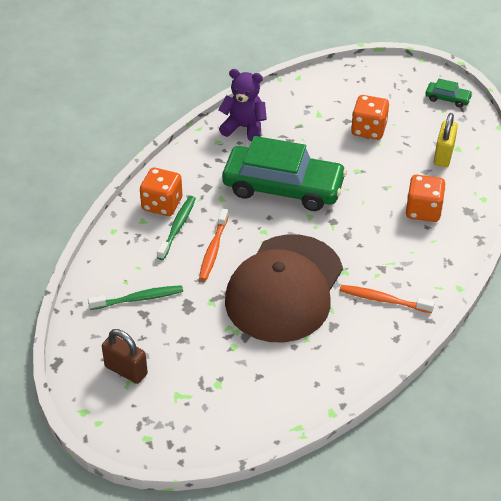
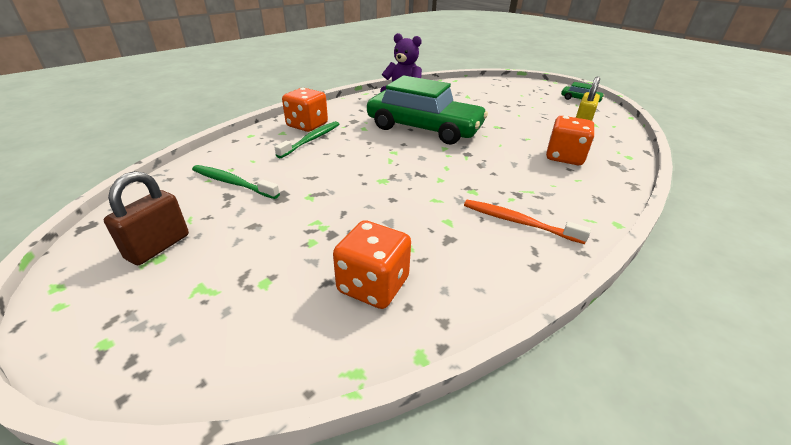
camera: 10 degrees right, 10 degrees down
(126, 370) = (158, 247): brown padlock -> brown padlock turned 75 degrees clockwise
(138, 298) = (233, 183): green toothbrush -> green toothbrush turned 150 degrees counterclockwise
(213, 249) = (337, 157): orange toothbrush -> none
(284, 288) = (399, 196): brown cap -> none
(368, 129) = (510, 107): orange dice -> orange dice (373, 285)

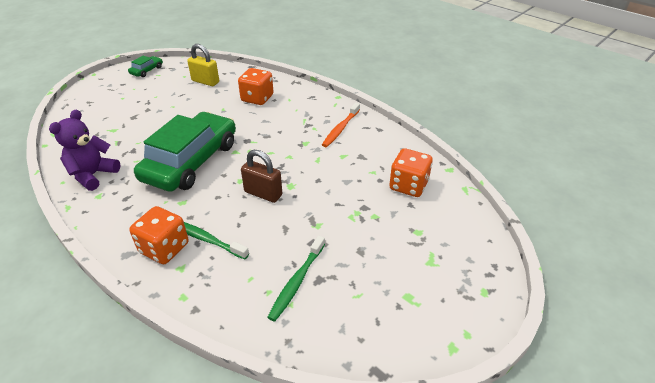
camera: 90 degrees left, 5 degrees up
(158, 247) = (396, 302): brown padlock -> brown padlock (263, 193)

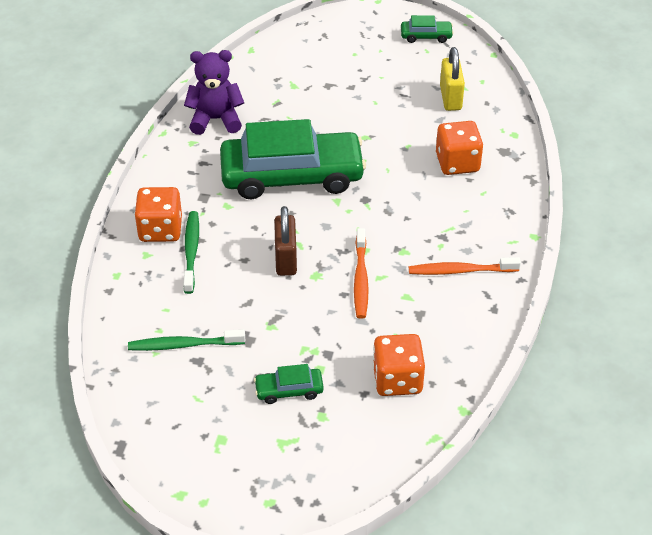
camera: 60 degrees right, 5 degrees up
(312, 168) = (361, 279): none -> orange toothbrush
(384, 239) = (289, 390): none -> green car

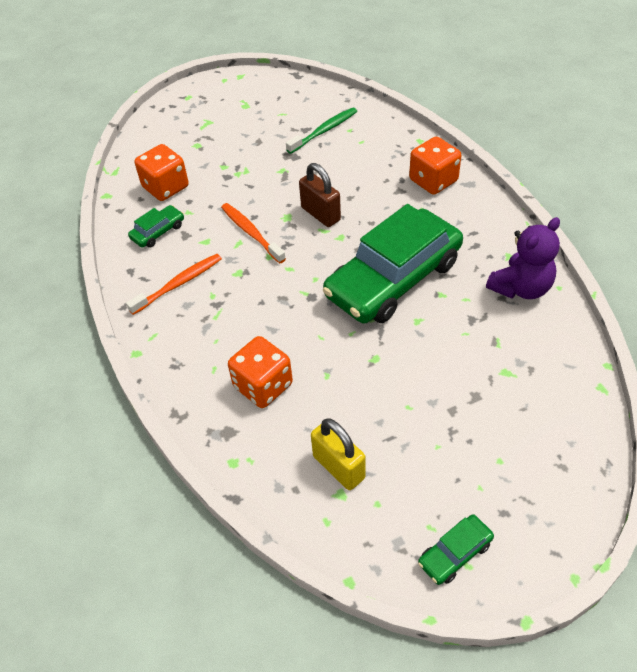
camera: 145 degrees right, 5 degrees up
(191, 251) = (392, 180): green toothbrush -> none
(289, 390) = (231, 145): green car -> green car (158, 232)

